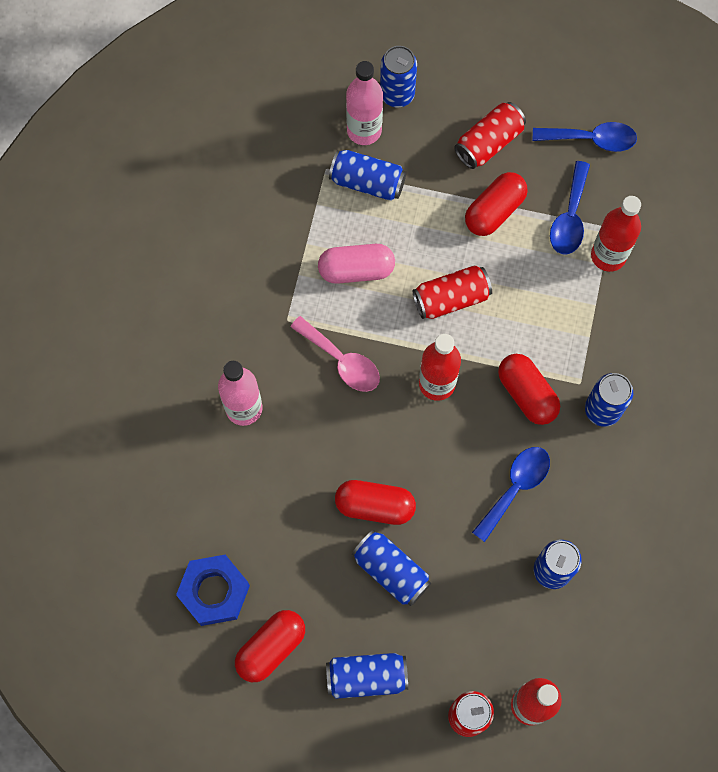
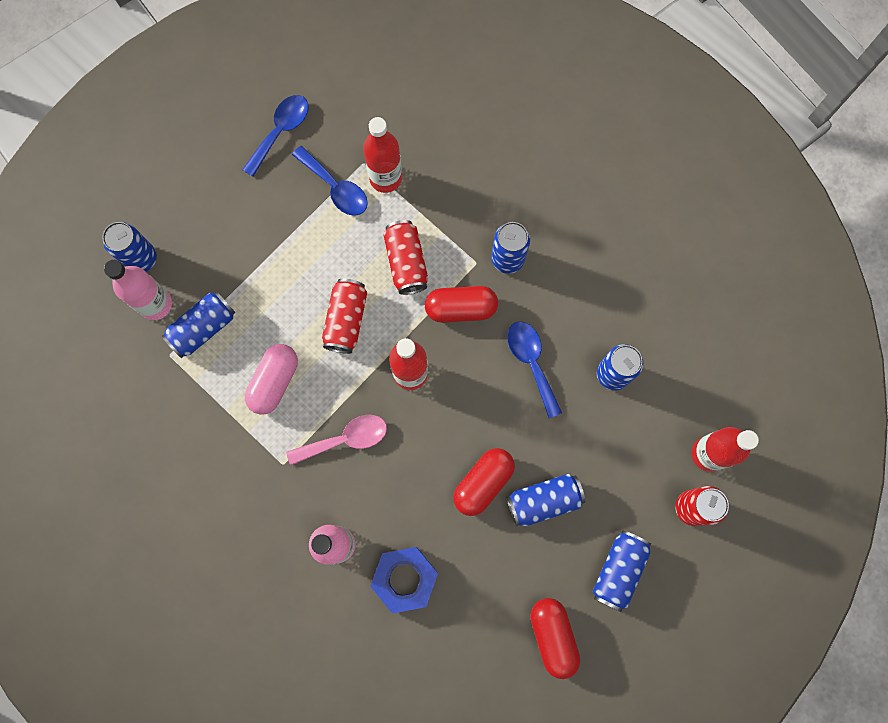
camera: 60 degrees left, 5 degrees up
(214, 592) = (480, 658): blue nut -> blue nut (405, 579)
(488, 142) = (232, 211): red can -> red can (406, 262)
(494, 211) = (293, 242): red capsule -> none

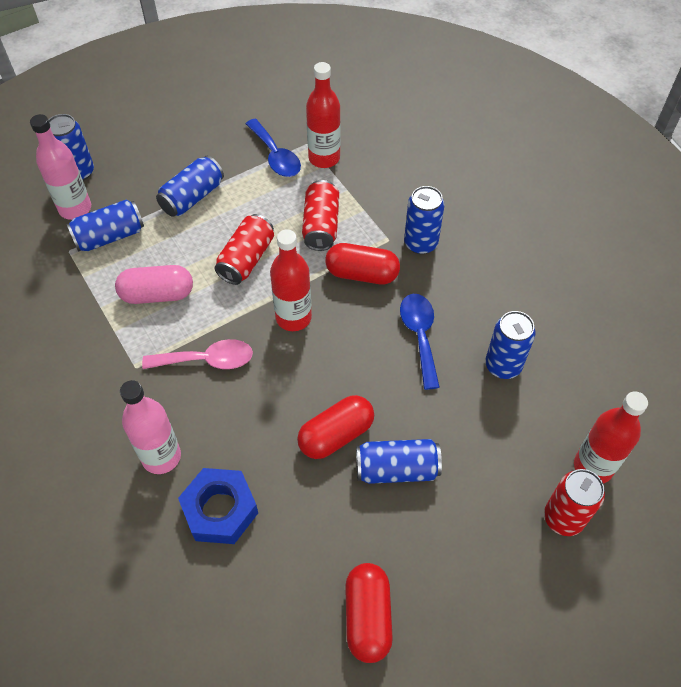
camera: 15 degrees right, 20 degrees down
(274, 382) = (157, 294): pink capsule -> pink capsule turned 45 degrees clockwise
(281, 131) = (242, 107): blue spoon -> none
(618, 570) = (463, 564): blue can -> blue can (192, 197)

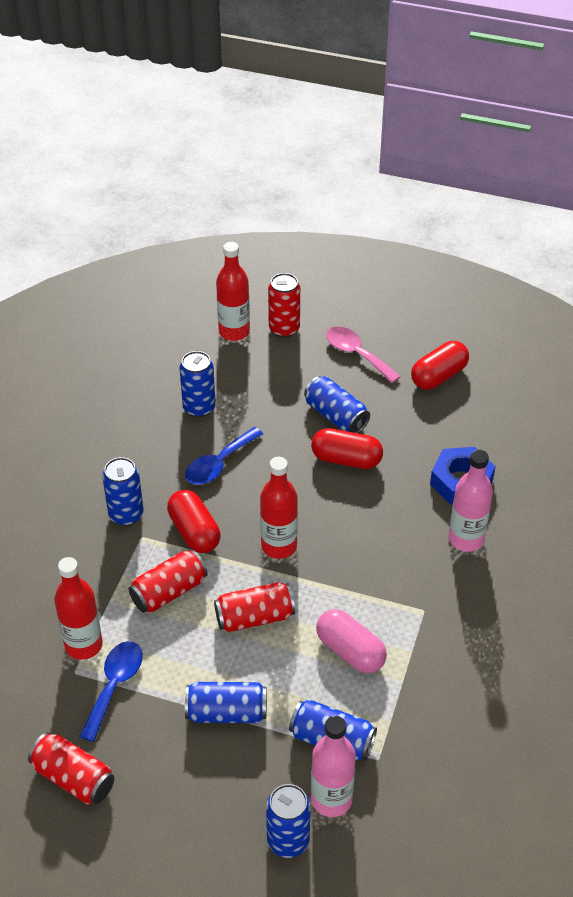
camera: 130 degrees left, 10 degrees down
(207, 360) = (370, 571): pink spoon -> pink spoon (356, 354)
(233, 106) = (74, 778): none -> red can

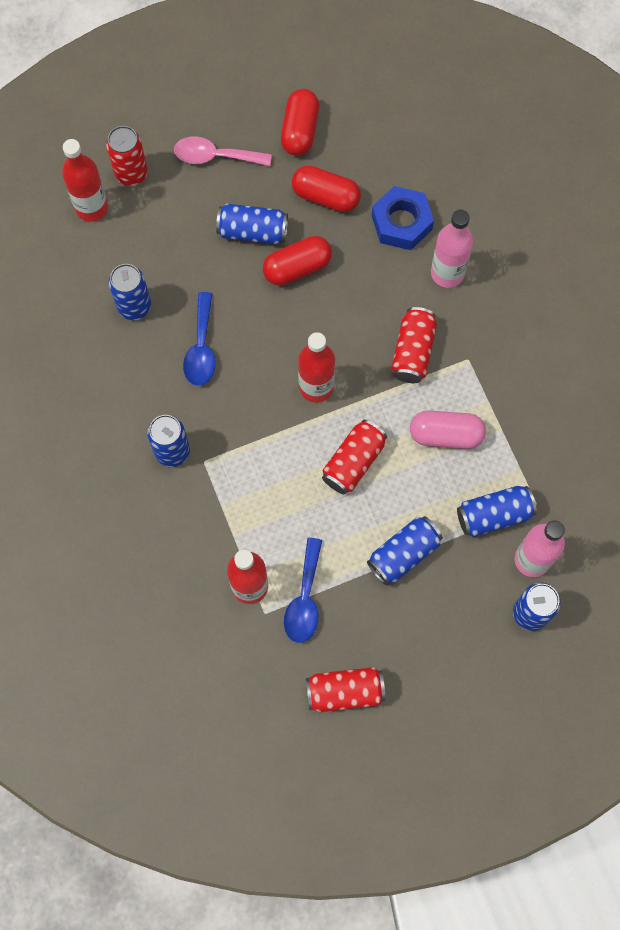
camera: 40 degrees left, 25 degrees up
(114, 685) = (304, 599): blue spoon -> blue spoon turned 150 degrees counterclockwise
(169, 592) = (270, 491): red can -> red can (413, 352)
(194, 532) = (240, 425): red capsule -> red capsule (326, 196)

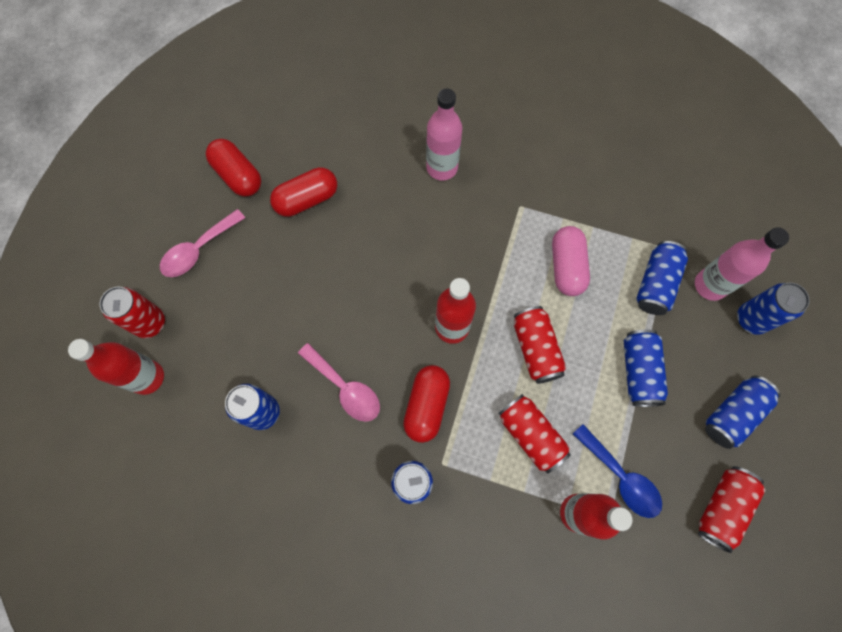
camera: 50 degrees left, 0 degrees up
(201, 348) = (345, 388): blue spoon -> pink spoon
(252, 232) = (285, 272): blue can -> blue can (732, 414)
(297, 267) = (344, 264): red capsule -> red capsule (426, 405)
(401, 222) = (375, 166): blue nut -> none
(413, 352) = (482, 237): red can -> red can (531, 435)
(445, 435) = (566, 267): pink capsule -> pink capsule turned 45 degrees counterclockwise

